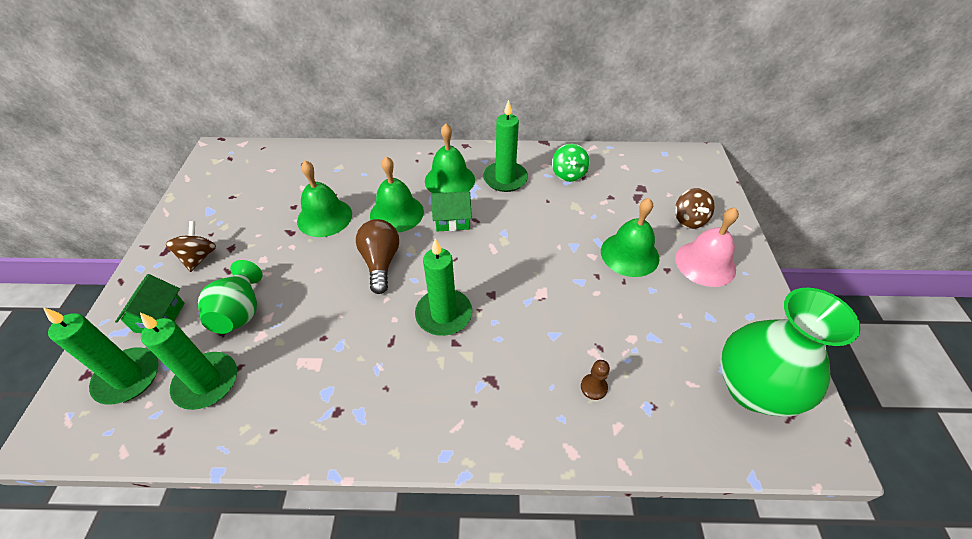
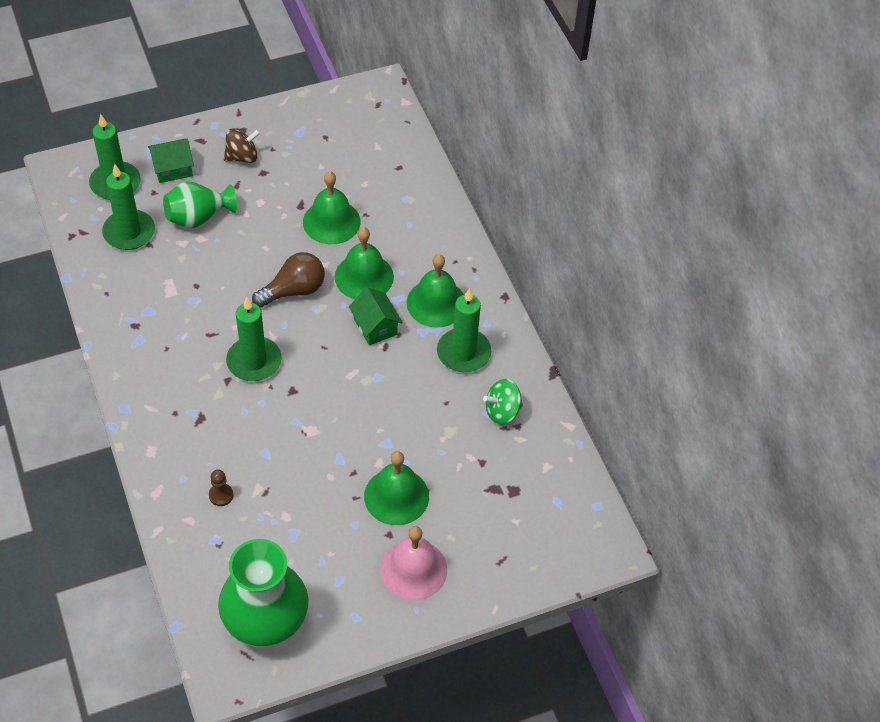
camera: 65 degrees right, 5 degrees up
(689, 220) = (478, 546): brown spinning top -> none

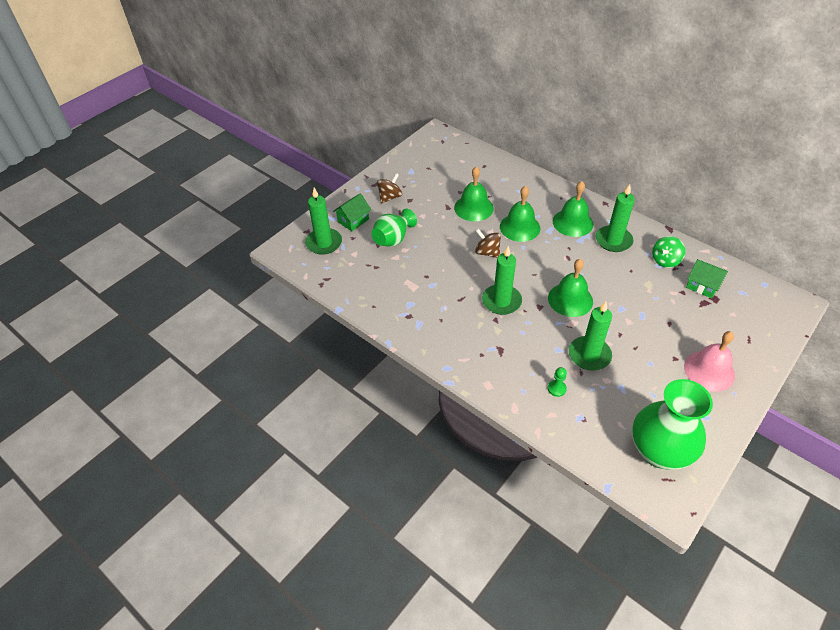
camera: 25 degrees left, 5 degrees down
(129, 232) = (357, 266): green candle -> green candle (589, 355)
(221, 495) = (556, 388): brown pawn -> green pawn
(294, 290) = (487, 252): brown light bulb -> brown spinning top
(375, 327) = (552, 250): green house -> green house (702, 286)
(396, 496) = (657, 334): green bell -> green bell (570, 299)

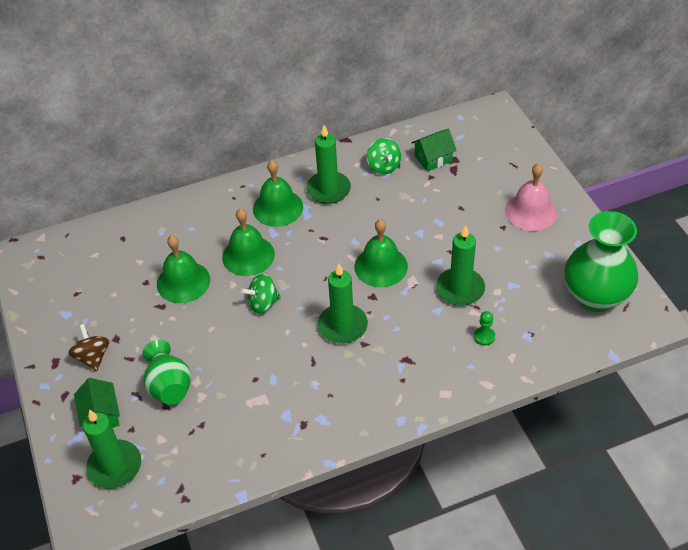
camera: 60 degrees left, 0 degrees up
(487, 252) = (263, 303): brown spinning top -> green spinning top

